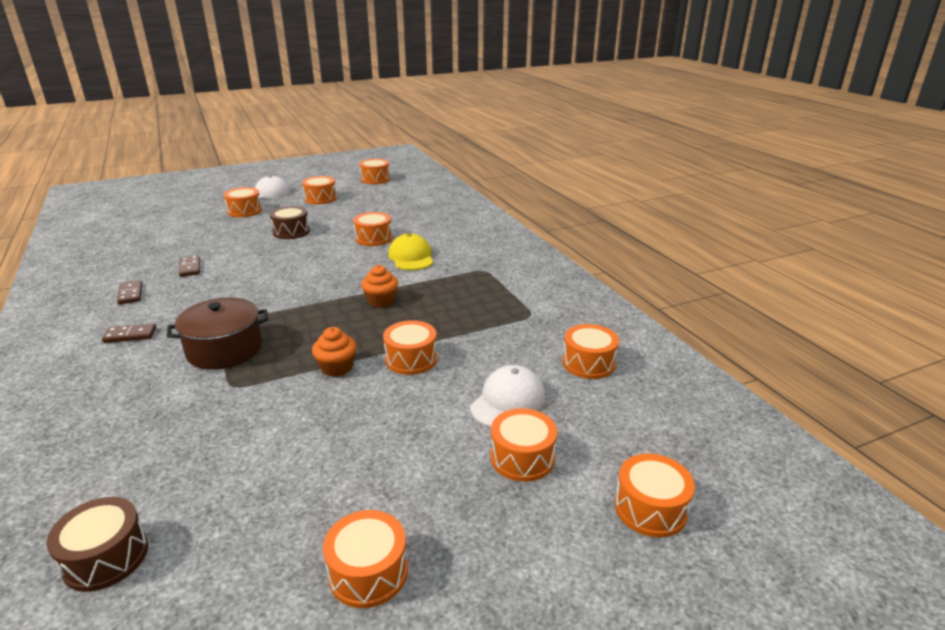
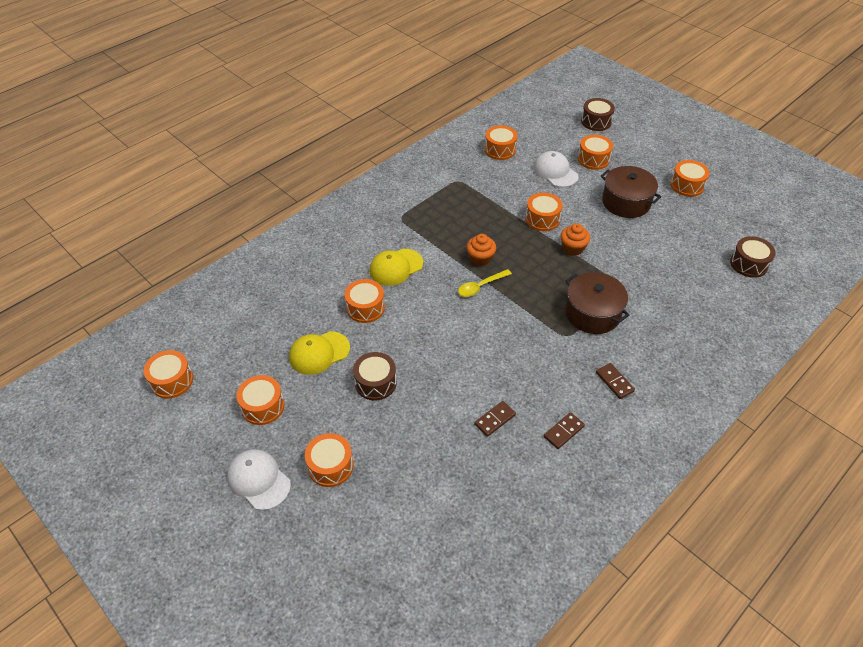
camera: 110 degrees left, 20 degrees up
(341, 292) = (481, 286): none -> yellow spoon
(346, 218) = (319, 353): none -> yellow cap
(385, 455) = (626, 202): none -> brown pot
(508, 401) = (555, 172): white cap -> white cap turned 45 degrees clockwise
(650, 508) = (596, 121): orange drum -> brown drum

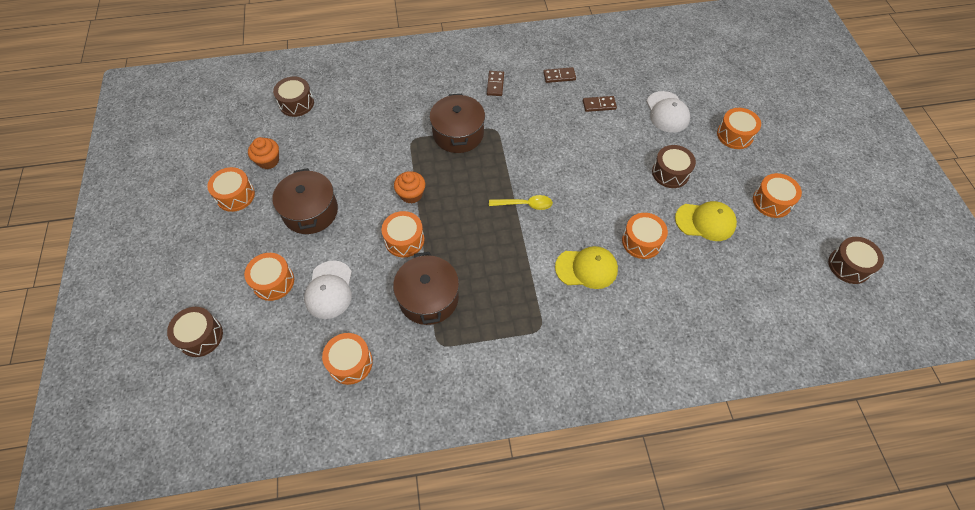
camera: 145 degrees left, 10 degrees up
(172, 381) = (849, 265): orange drum -> brown drum
(258, 480) = (792, 152): white cap -> white cap (667, 112)
(480, 258) = (501, 232): orange cupcake -> orange cupcake (268, 161)
(489, 198) = (428, 298): none -> brown pot

